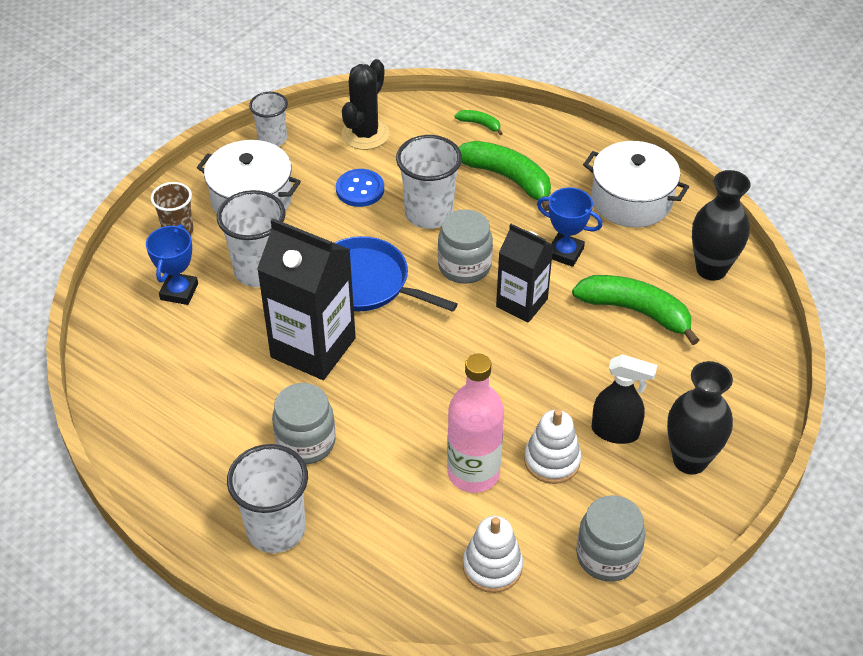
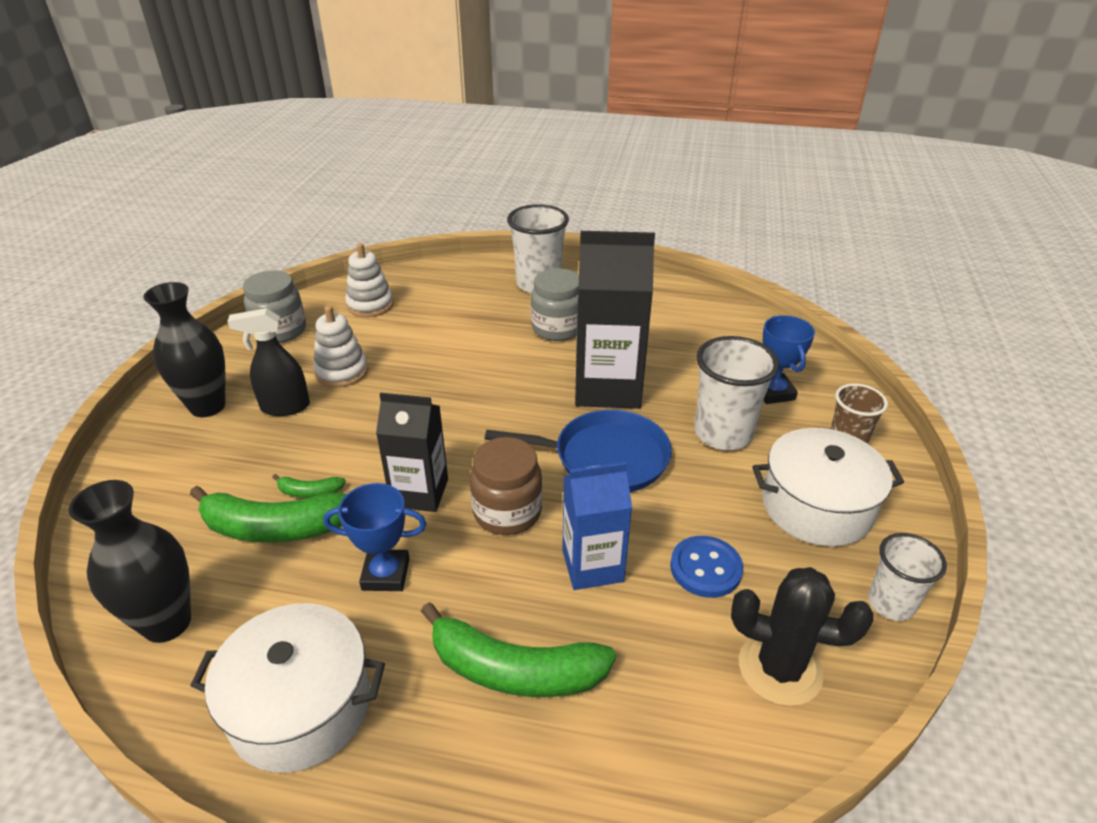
camera: 155 degrees right, 10 degrees down
(365, 134) = (780, 669): black cactus -> black cactus turned 75 degrees counterclockwise
(429, 214) = (592, 566): white cup -> blue carton
(464, 266) = (507, 512): grey jar -> brown jar
(473, 473) = (408, 347): pink bottle -> none
(480, 124) = (619, 776): green banana -> green banana (309, 492)

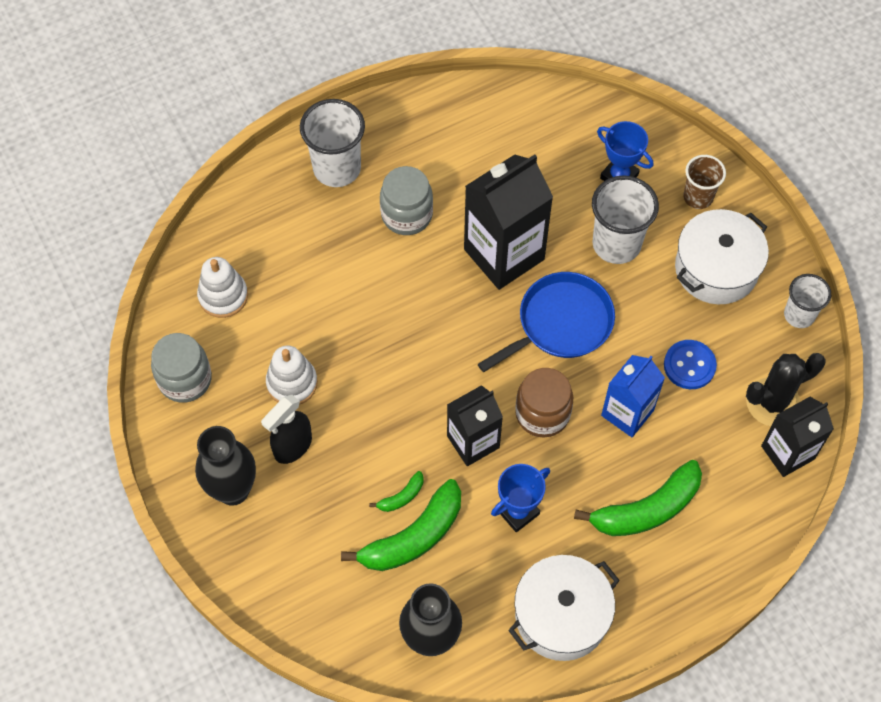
camera: 40 degrees left, 25 degrees up
(753, 738) = (787, 452): none -> black carton

